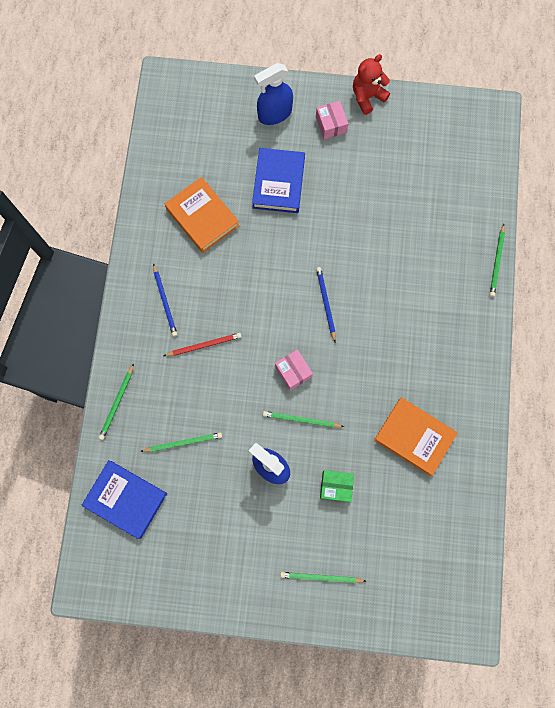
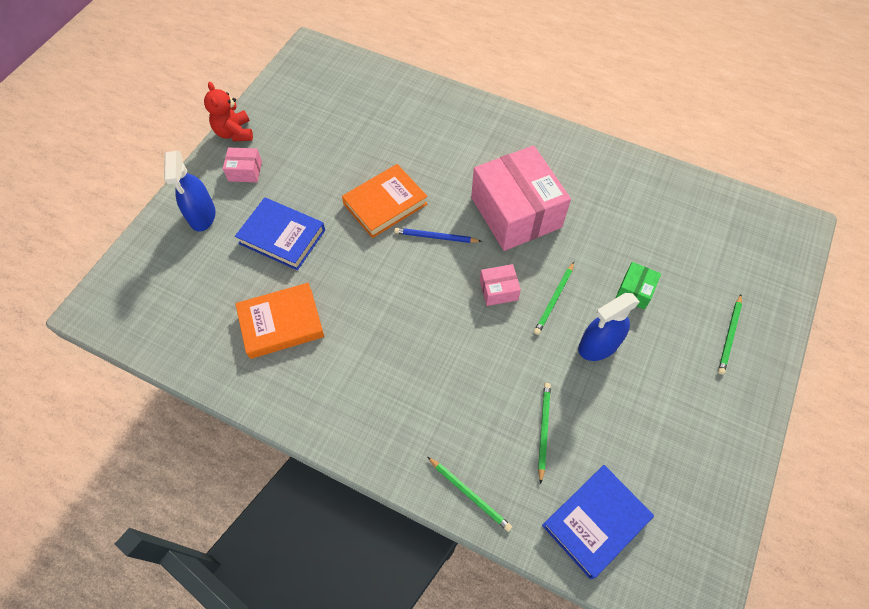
camera: 70 degrees left, 15 degrees down
(165, 301) = (364, 396): blue pencil -> none
(204, 345) = (434, 370): red pencil -> none
(378, 362) = (516, 212): none -> pink box
(414, 437) = (601, 208): orange book -> orange book (385, 204)
(497, 262) = (453, 92): green pencil -> none

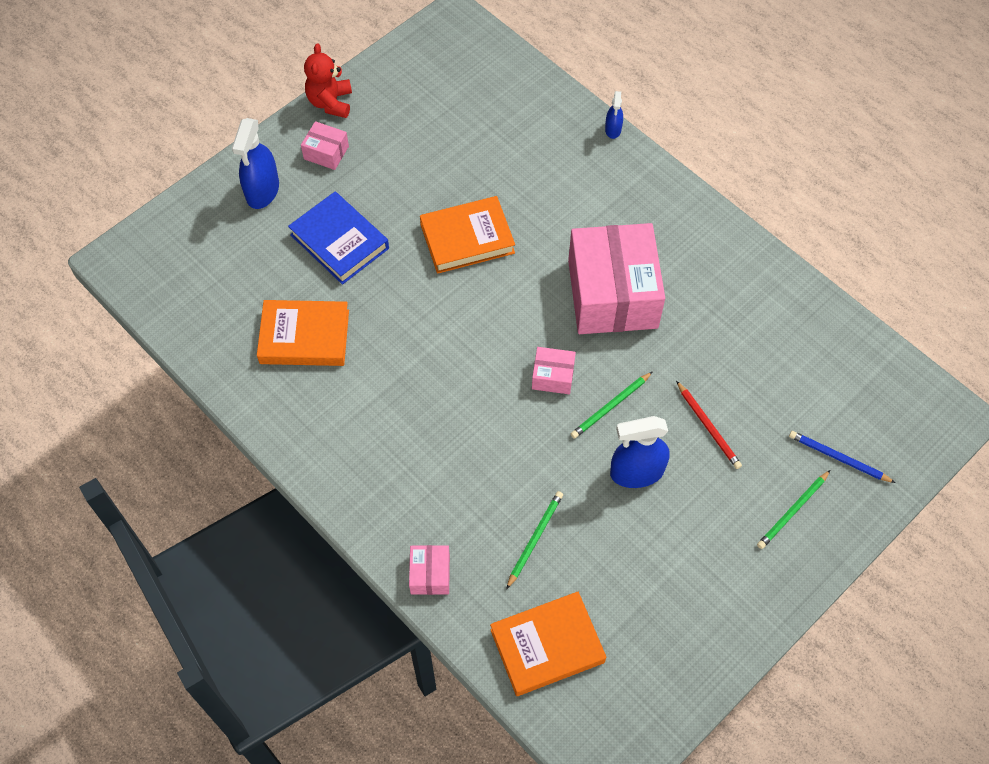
camera: 20 degrees right, 0 degrees up
(435, 237) = (508, 294): blue pencil -> blue pencil (838, 458)
(462, 94) = (613, 129): none -> blue spray bottle
(469, 494) = (430, 574): green pencil -> pink box
(595, 522) = (547, 646): blue book -> orange book
(635, 291) = (708, 427): green box -> red pencil

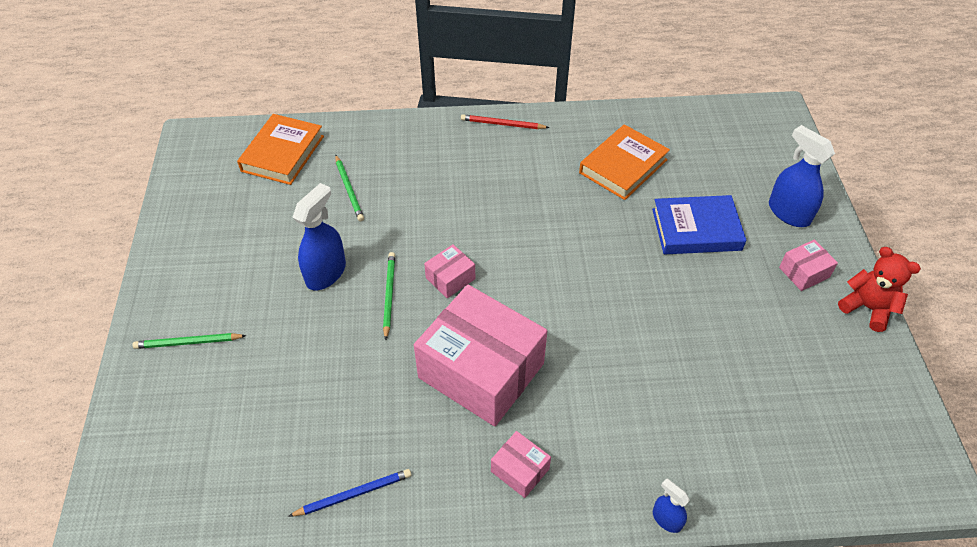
camera: 130 degrees right, 10 degrees down
(430, 574) = (387, 131): pink box -> pink box (520, 470)
(467, 238) = (629, 309): orange book -> none
(708, 427) = (305, 343): red pencil -> red pencil (502, 124)
(793, 511) = (188, 343): green pencil -> green pencil turned 90 degrees counterclockwise
(838, 458) = (181, 410): blue pencil -> blue pencil (353, 494)

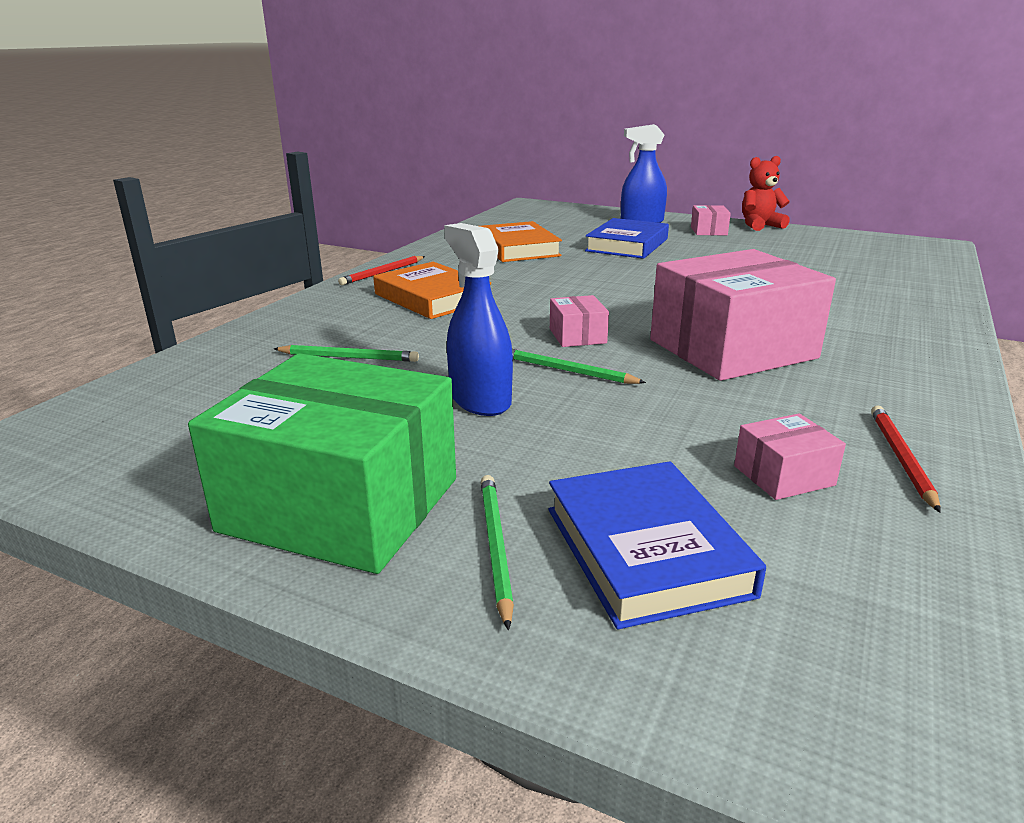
camera: 60 degrees left, 25 degrees down
(188, 343) = (495, 547): green pencil -> green pencil turned 150 degrees clockwise
(198, 274) = (341, 505): none -> green box
(207, 398) = (645, 551): none -> blue book
(283, 153) = (198, 384): orange book -> orange book (432, 298)
(353, 494) = (900, 458): blue pencil -> red pencil
(520, 470) = (886, 359): pink box -> pink box (783, 475)
(666, 519) = (962, 317): blue spray bottle -> none

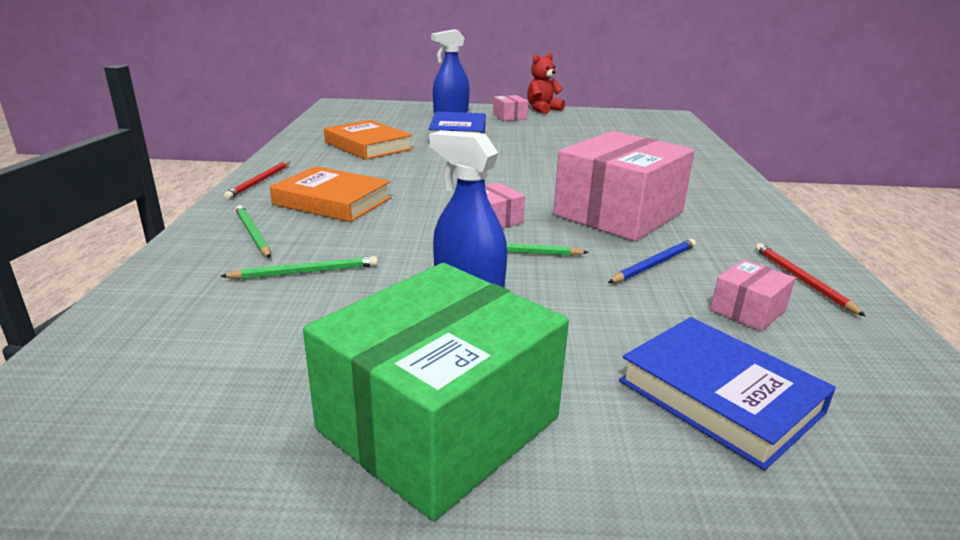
camera: 25 degrees left, 0 degrees up
(341, 505) = (439, 423): green box -> green box turned 45 degrees counterclockwise
(495, 547) = (609, 426): green pencil -> green pencil (252, 234)
(717, 408) = (654, 264): none -> blue pencil

